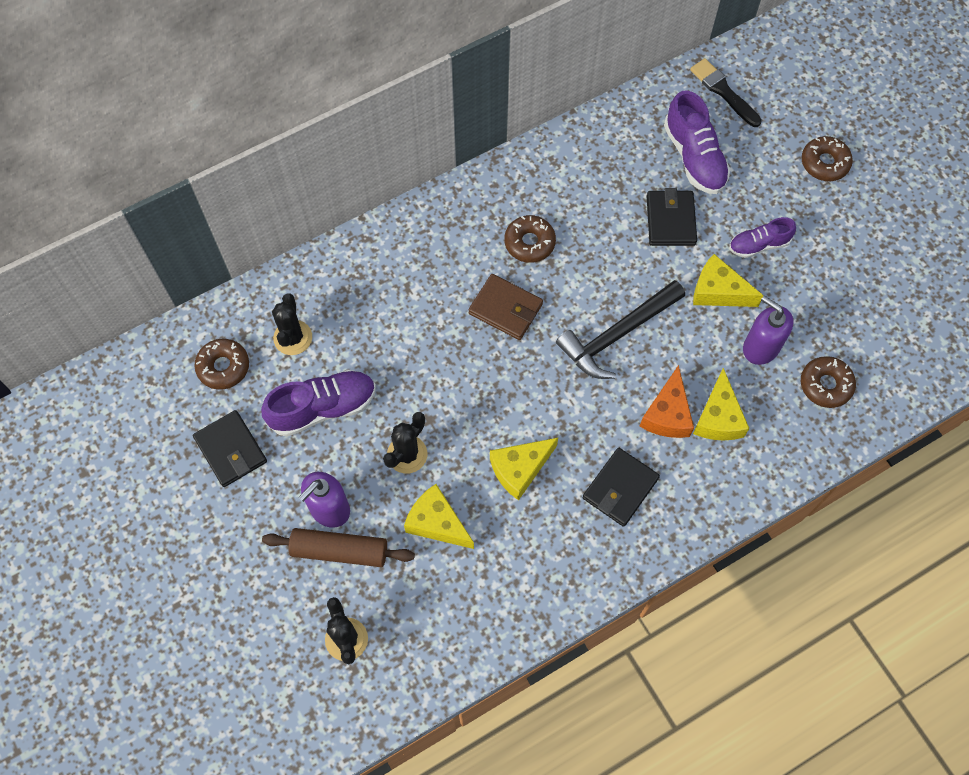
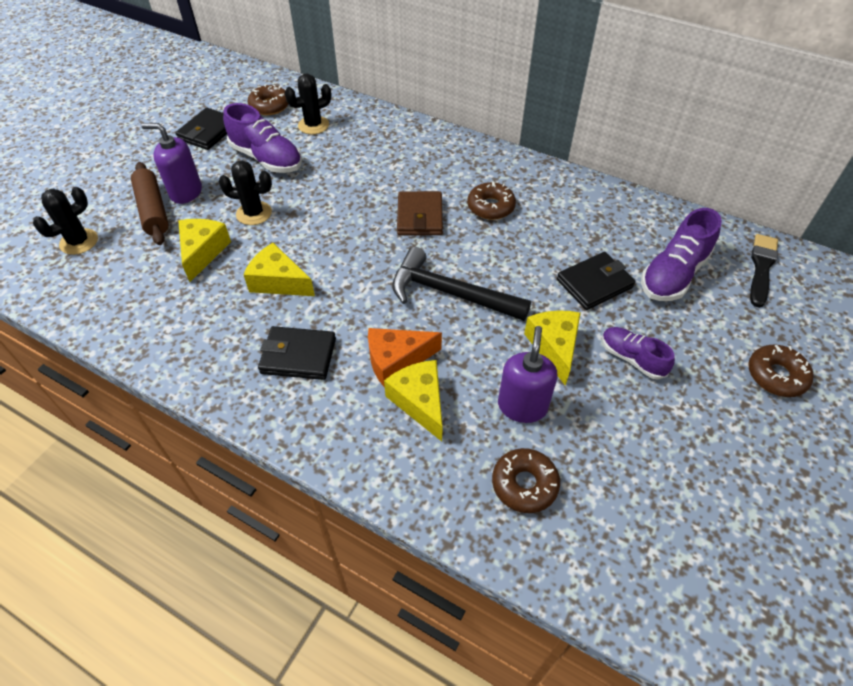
camera: 60 degrees right, 15 degrees down
(718, 417) = (420, 402): yellow cheese -> yellow cheese turned 90 degrees clockwise

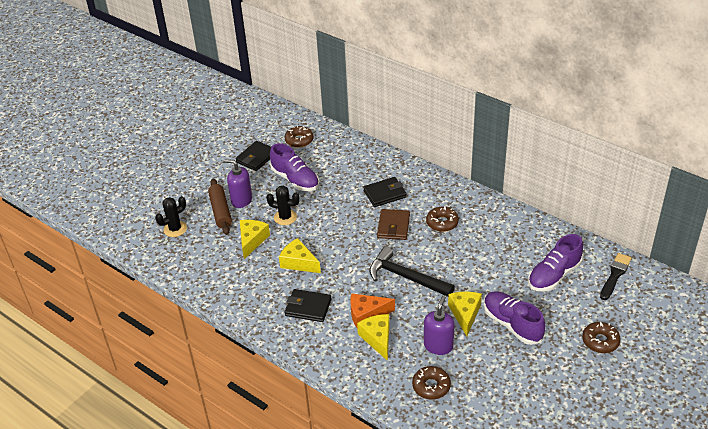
camera: 10 degrees right, 10 degrees down
(313, 125) = (328, 157): black cactus -> none
(594, 284) = (500, 278): black wallet -> black wallet (385, 194)
(632, 358) = (512, 324): purple shoe -> purple shoe, size x1.62

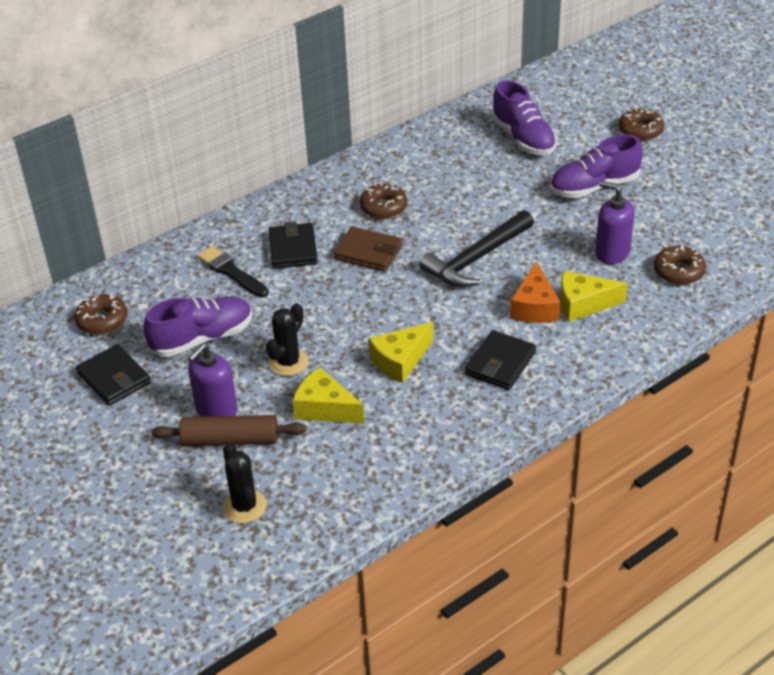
camera: 75 degrees left, 0 degrees up
(465, 314) = (564, 220): yellow cheese -> none
(615, 275) = (540, 96): black brush -> black brush (231, 272)

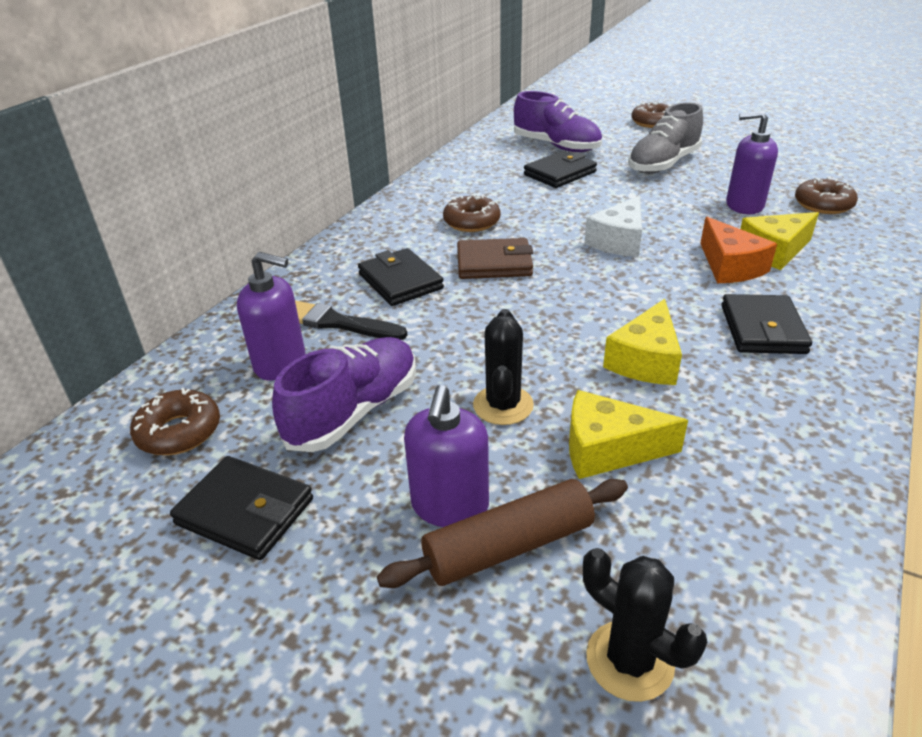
camera: 25 degrees left, 5 degrees down
(180, 292) = (280, 363): none -> purple soap dispenser
(476, 259) = (619, 241): black hammer -> white cheese
(496, 173) = (560, 173): none -> black wallet
(594, 187) = (663, 164): purple shoe -> grey shoe

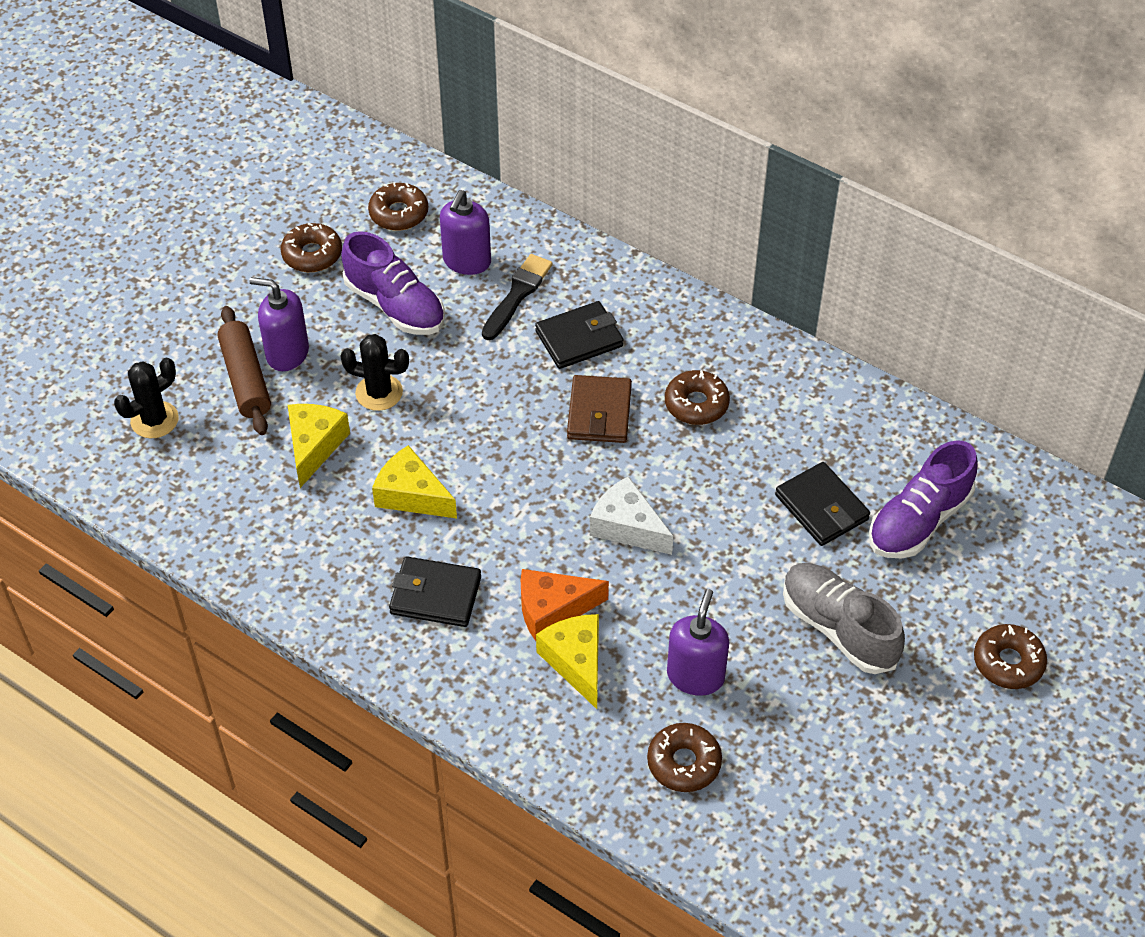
camera: 95 degrees right, 15 degrees up
(245, 512) = (312, 254): black wallet -> brown donut

